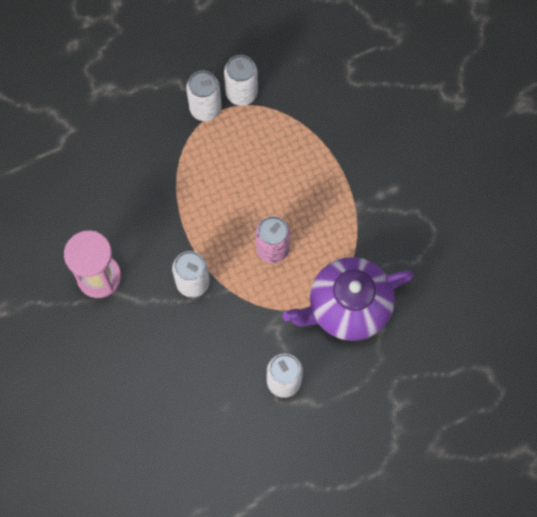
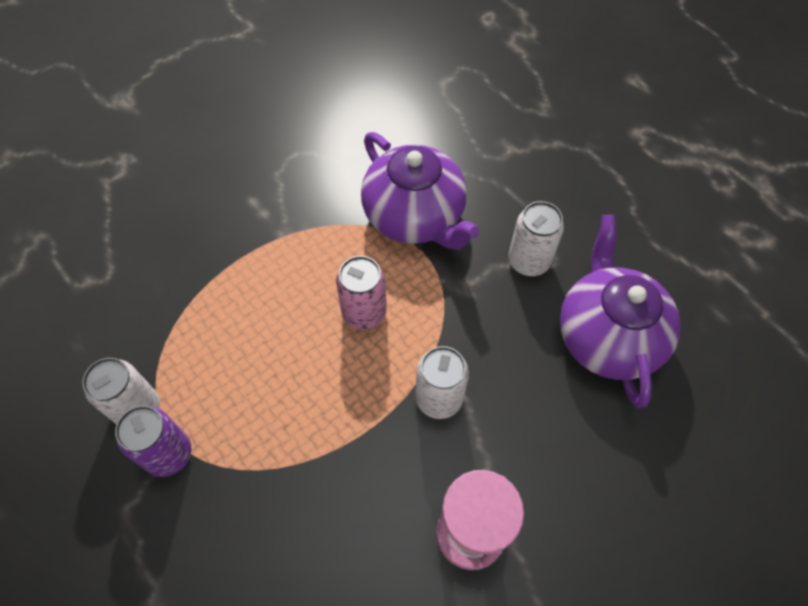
camera: 105 degrees left, 10 degrees down
(205, 108) = (169, 454): white can -> purple can
(205, 417) = (607, 335): none -> purple teapot

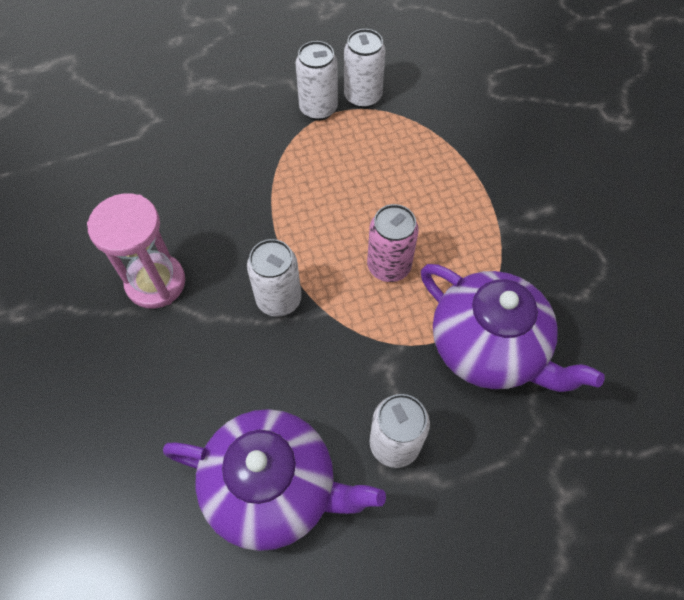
camera: 110 degrees right, 0 degrees up
(169, 454) = (318, 109): purple can -> white can
(415, 217) = (488, 348): purple teapot -> purple teapot turned 120 degrees counterclockwise

